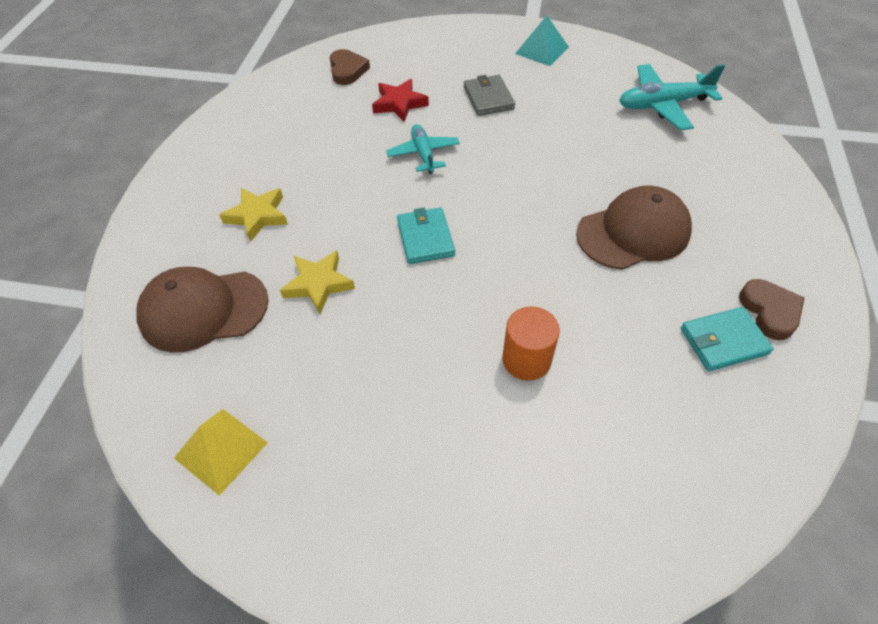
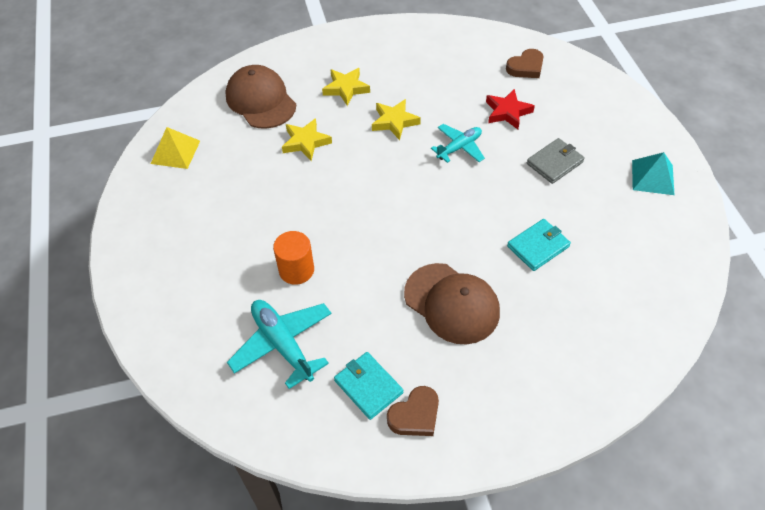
camera: 65 degrees right, 0 degrees up
(347, 191) = (394, 122): none -> yellow star
(425, 238) = (374, 180): turquoise wallet -> turquoise wallet (538, 246)
(662, 105) = (637, 288): turquoise plane -> turquoise plane (282, 344)

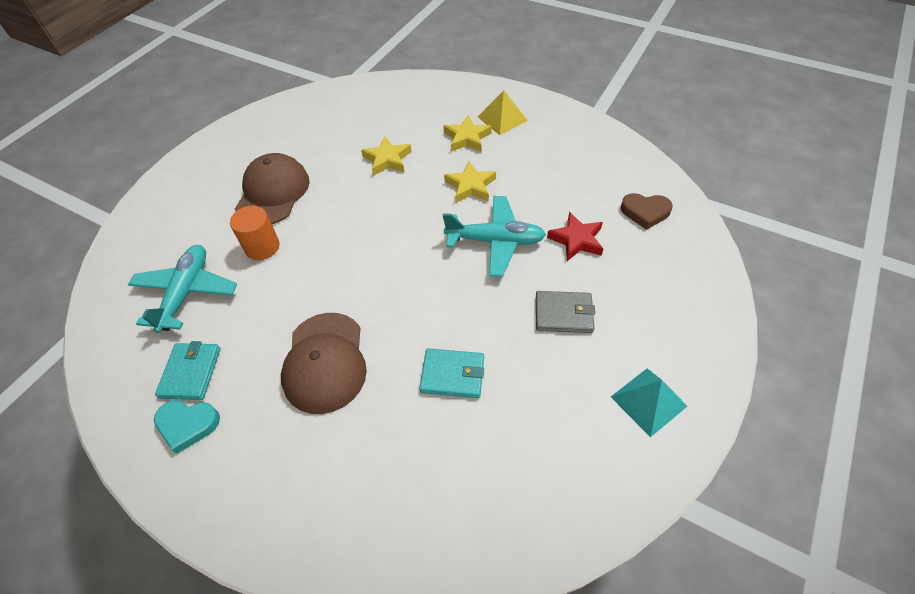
camera: 45 degrees right, 0 degrees up
(175, 152) = (301, 113): yellow pyramid -> yellow pyramid (502, 118)
(261, 100) = (397, 111): brown cap -> brown cap (273, 193)
(415, 415) = (188, 425): brown heart -> turquoise heart
(459, 147) = (495, 241): turquoise plane -> turquoise plane, size x1.52

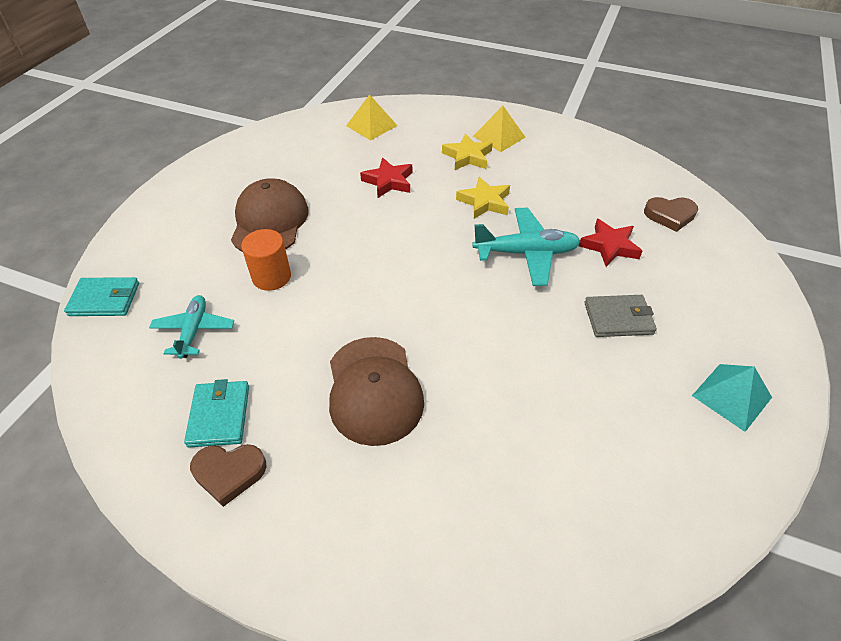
camera: 10 degrees left, 5 degrees down
(186, 292) = (194, 330): turquoise plane -> turquoise plane, size x0.66
(188, 425) = (229, 473): turquoise heart -> brown heart
(386, 100) = (371, 125): none -> yellow pyramid
(387, 159) = (388, 181): yellow star -> red star
(452, 375) = (519, 390): turquoise wallet -> turquoise wallet (105, 299)

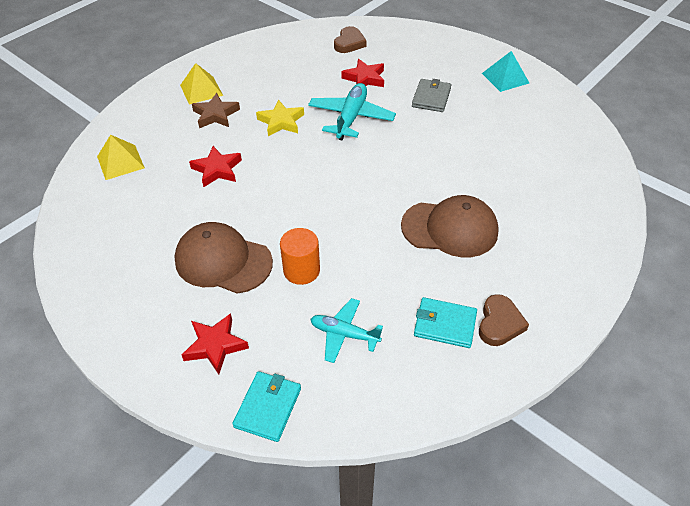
camera: 70 degrees left, 0 degrees up
(170, 246) = (215, 345): none -> red star
(467, 156) = (215, 115): yellow star -> brown star

